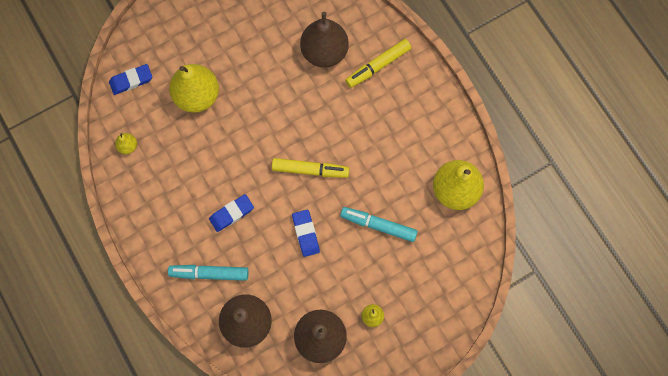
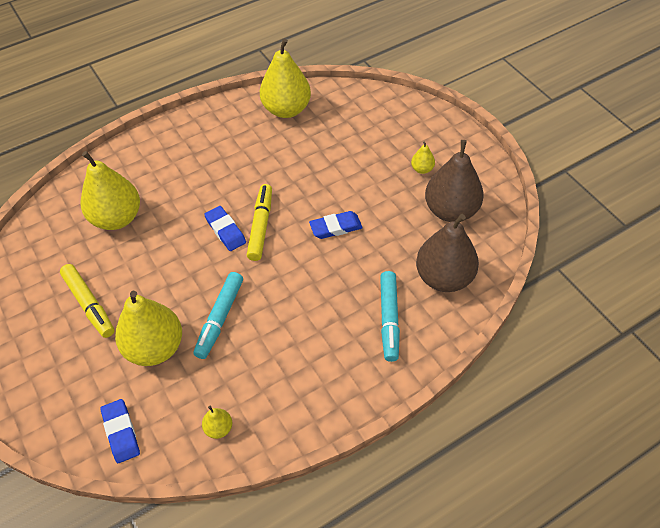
camera: 90 degrees left, 20 degrees down
(231, 214) = (313, 300): blue eraser -> blue eraser (225, 231)
(324, 52) = (117, 218): brown pear -> yellow pear
(378, 66) = (142, 171): yellow marker -> yellow marker (89, 304)
(378, 225) = (324, 166): turquoise marker -> turquoise marker (220, 318)

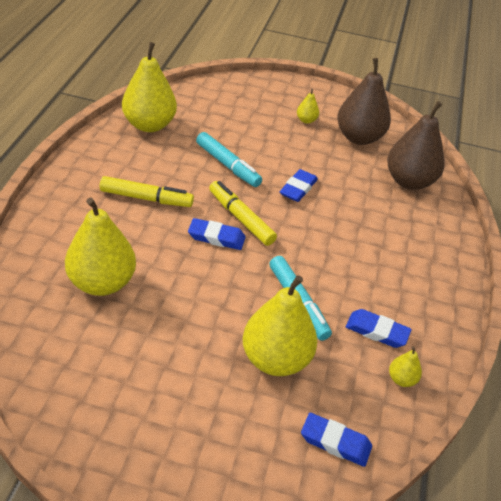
camera: 50 degrees left, 10 degrees down
(89, 304) = (170, 367): yellow marker -> yellow marker (146, 198)
(247, 381) = (377, 331): none -> blue eraser
(389, 319) = (411, 227): turquoise marker -> turquoise marker (228, 165)

